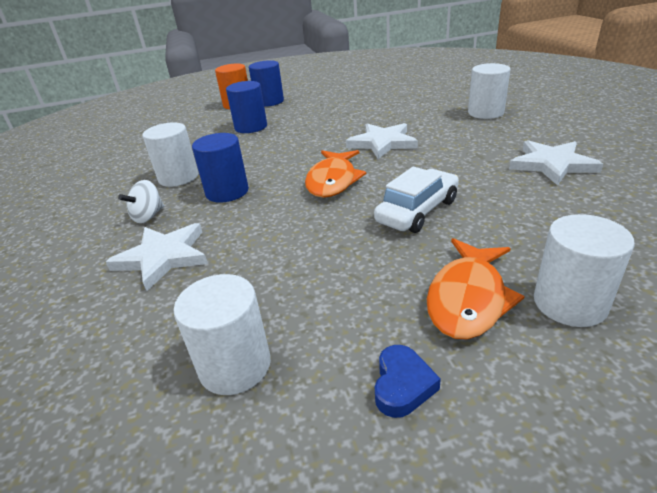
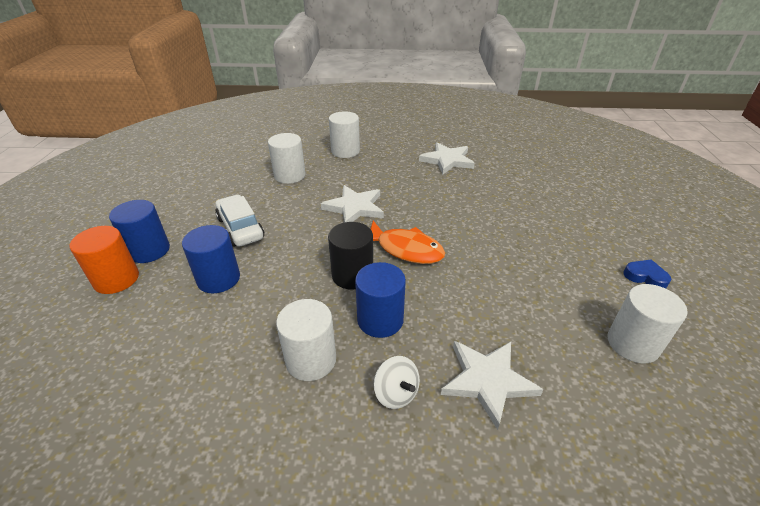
camera: 75 degrees left, 5 degrees up
(279, 167) = (352, 275): none -> black cylinder
(417, 211) = (478, 224): white car -> white car (240, 228)
(468, 298) = (578, 235): orange fish -> none
(569, 303) = (586, 208): white cylinder -> white cylinder (289, 175)

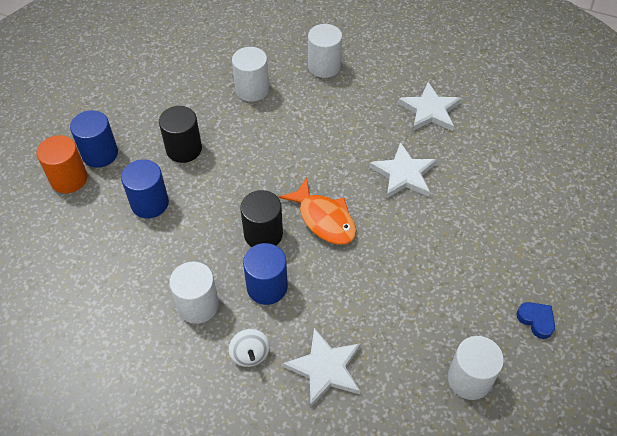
camera: 20 degrees right, 15 degrees up
(240, 228) = (184, 149): white car -> black cylinder
(354, 207) = (299, 153): white star -> white star (403, 174)

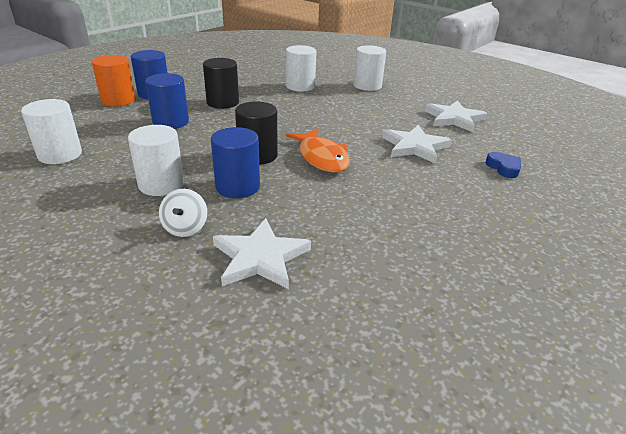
camera: 15 degrees right, 20 degrees down
(469, 379) = (438, 309): white cylinder -> white cylinder (60, 154)
(536, 320) = (542, 276): blue heart -> blue heart (503, 168)

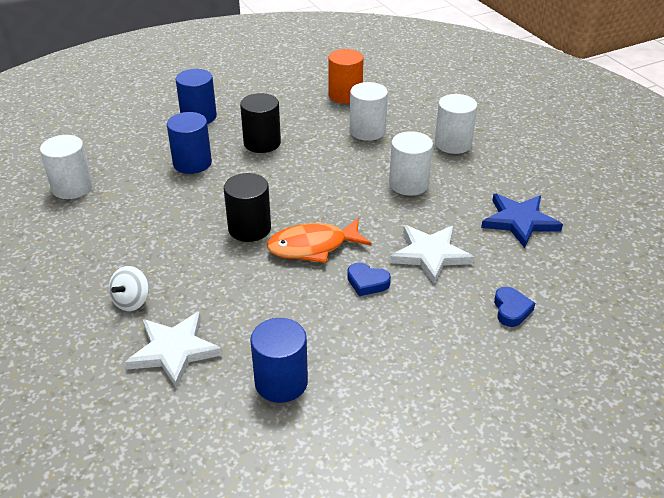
camera: 25 degrees right, 5 degrees up
(118, 100) = (158, 121): orange cylinder -> orange cylinder (345, 95)
(161, 184) = (139, 245): white cylinder -> white cylinder (409, 184)
(237, 187) = (205, 265): blue cylinder -> blue cylinder (281, 382)
(322, 158) = (313, 247): orange fish -> orange fish turned 75 degrees clockwise
(386, 172) = (367, 282): none -> blue heart
(454, 119) = (519, 221): white star -> blue star

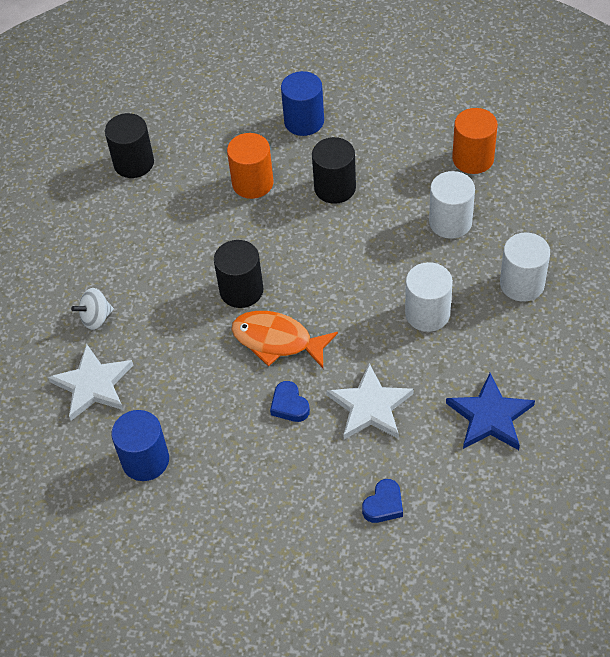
camera: 40 degrees right, 15 degrees up
(72, 187) = (134, 163): white cylinder -> black cylinder
(192, 163) = (252, 183): blue cylinder -> orange cylinder

